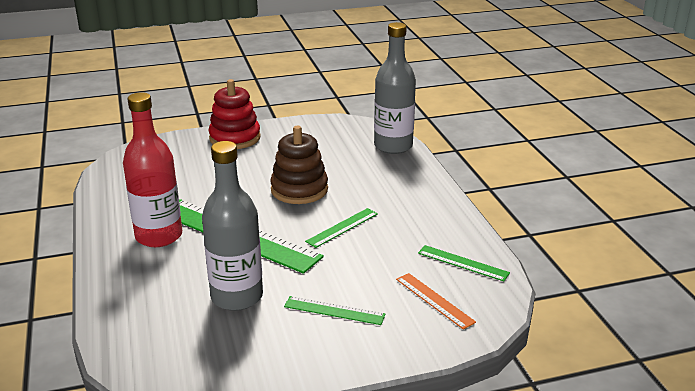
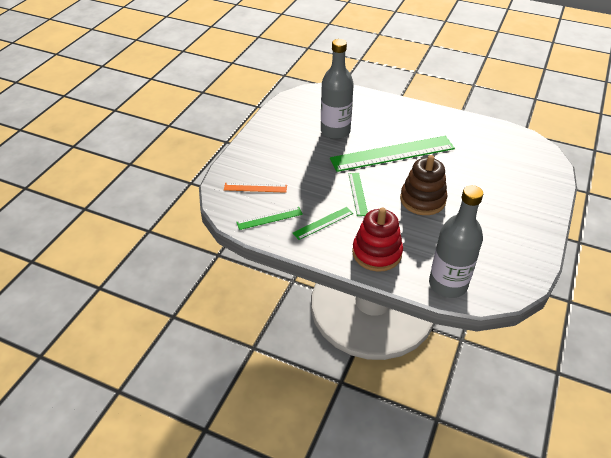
camera: 130 degrees right, 15 degrees up
(159, 236) = (419, 129): red bottle -> none
(235, 138) = (535, 207): red stacking toy -> red stacking toy (377, 253)
(334, 310) = (289, 153): green ruler -> green ruler (323, 223)

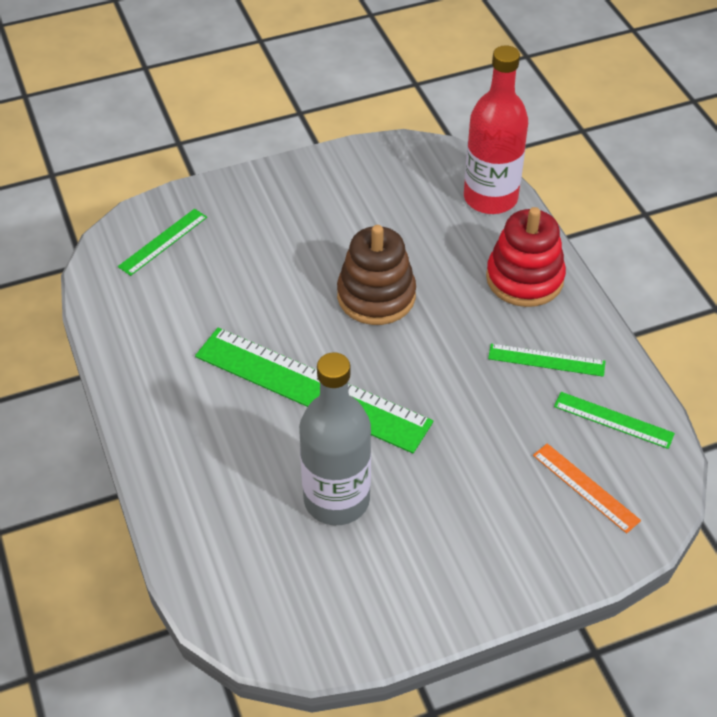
camera: 135 degrees left, 5 degrees up
(357, 194) = (448, 366): green ruler -> green ruler (163, 242)
(448, 284) = (490, 198): grey bottle -> red bottle

